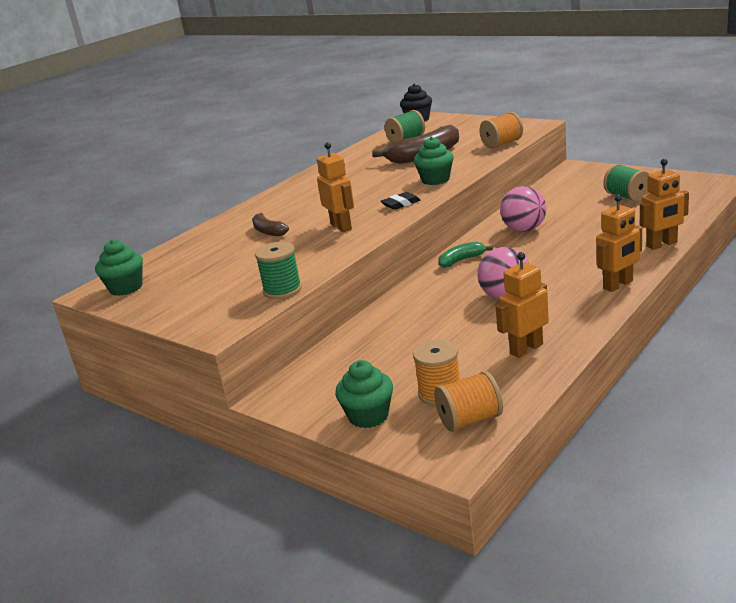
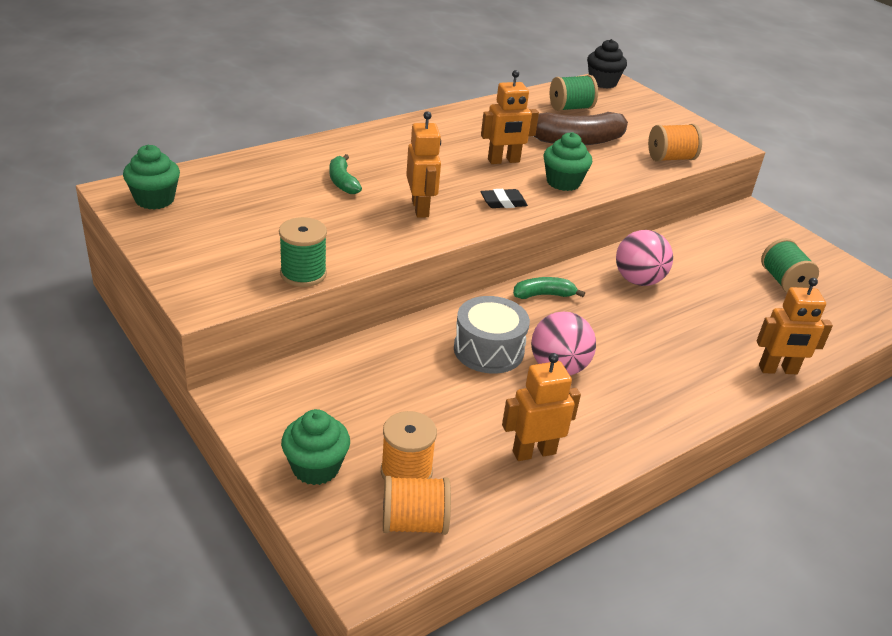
camera: 10 degrees right, 10 degrees up
(268, 231) = (342, 182): brown banana -> green banana
(446, 304) = (488, 350): none -> grey drum
(618, 285) = (691, 407): orange robot -> orange robot (504, 161)

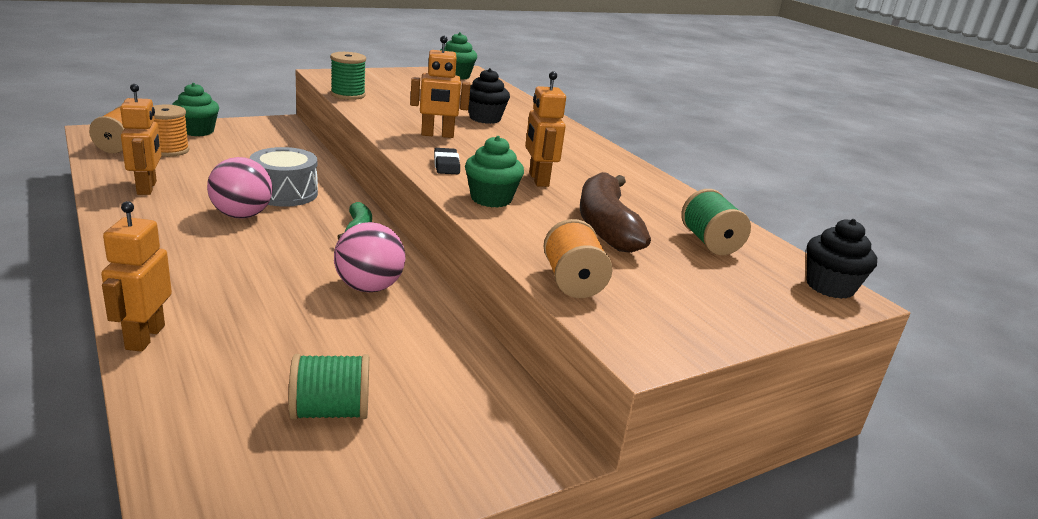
camera: 95 degrees right, 10 degrees down
(342, 182) = (485, 118): green banana -> black cupcake

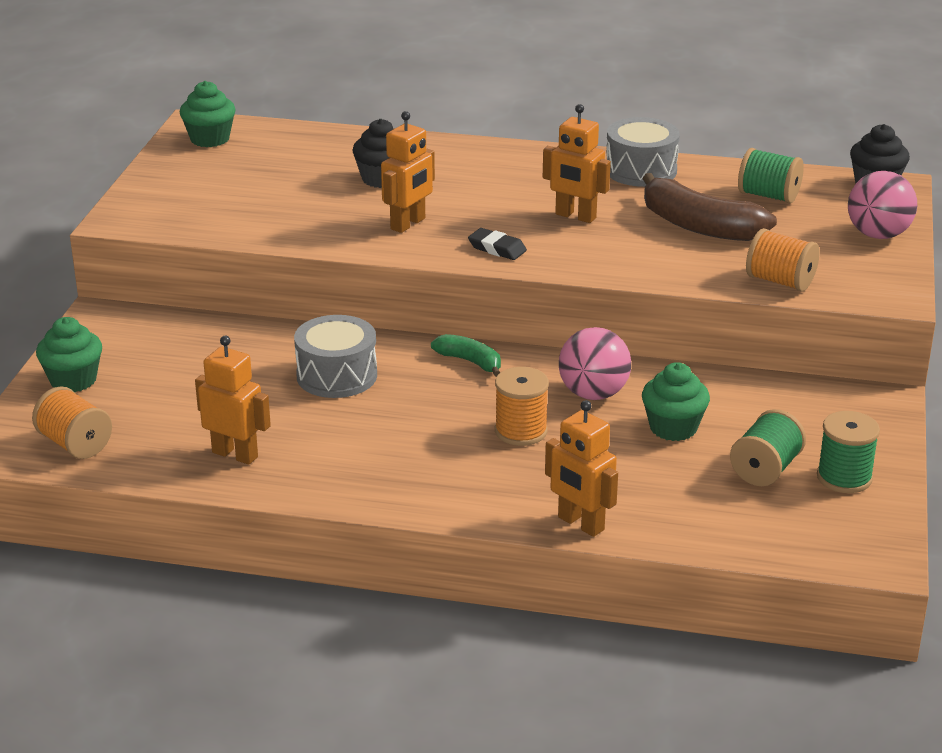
camera: 45 degrees left, 5 degrees up
(169, 150) = (125, 415): orange spool -> orange spool (521, 431)
(242, 215) = (370, 416): pink ball -> pink ball (878, 235)
(348, 95) = (219, 231): green spool -> green spool (844, 477)
(491, 199) = (598, 256): green cupcake -> green cupcake (673, 428)
(649, 187) = (641, 170): none -> grey drum

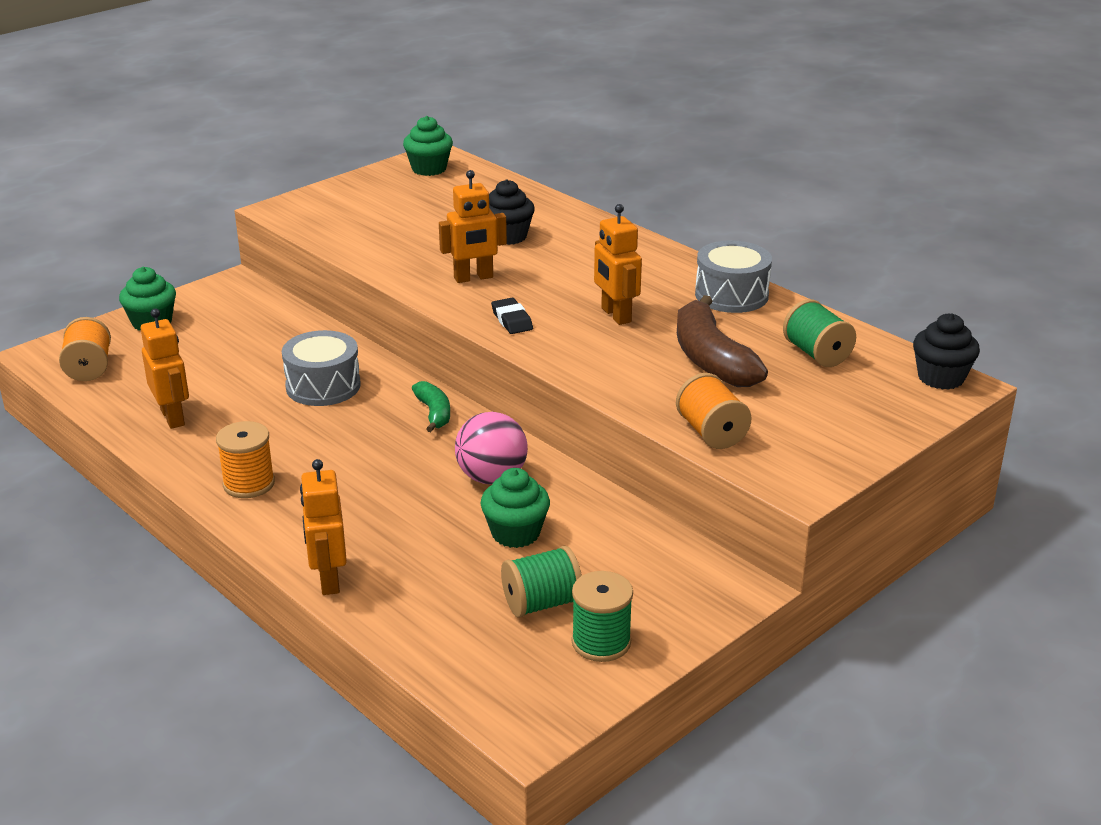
camera: 35 degrees right, 0 degrees up
(521, 431) = (392, 484): orange spool -> orange spool (249, 484)
(878, 235) = (872, 424): pink ball -> none

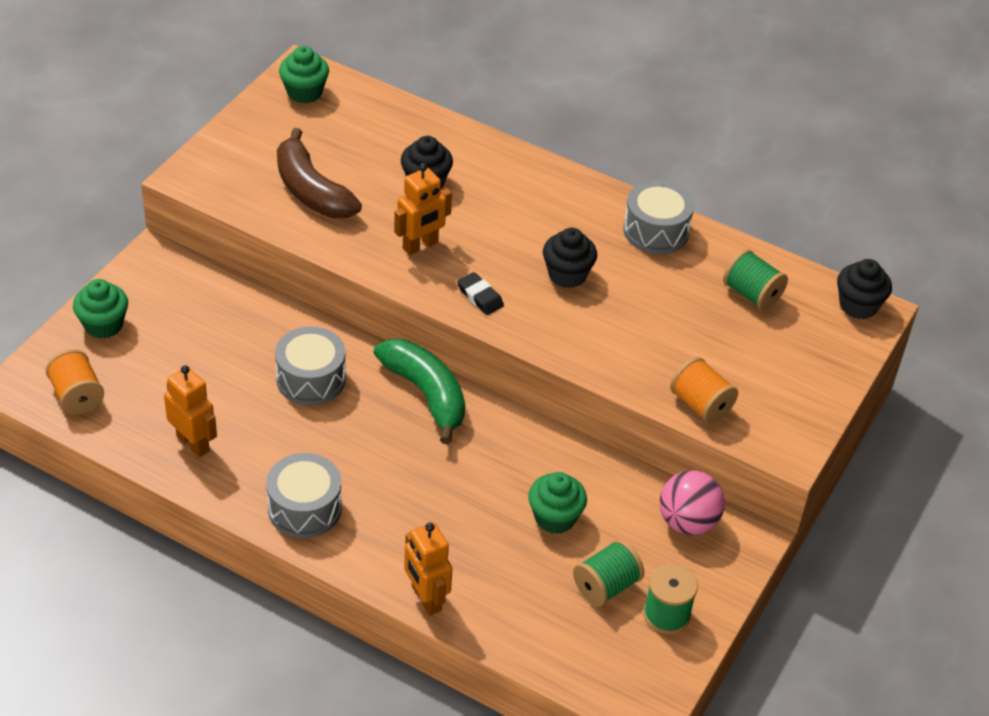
camera: 20 degrees left, 15 degrees up
(249, 484) = (304, 508): orange spool -> grey drum
(434, 413) = (426, 394): green banana -> green banana, size x1.86
(491, 477) = (509, 460): pink ball -> pink ball (687, 522)
(615, 315) = (567, 274): orange robot -> black cupcake
(711, 359) = (669, 317): brown banana -> brown banana (311, 191)

